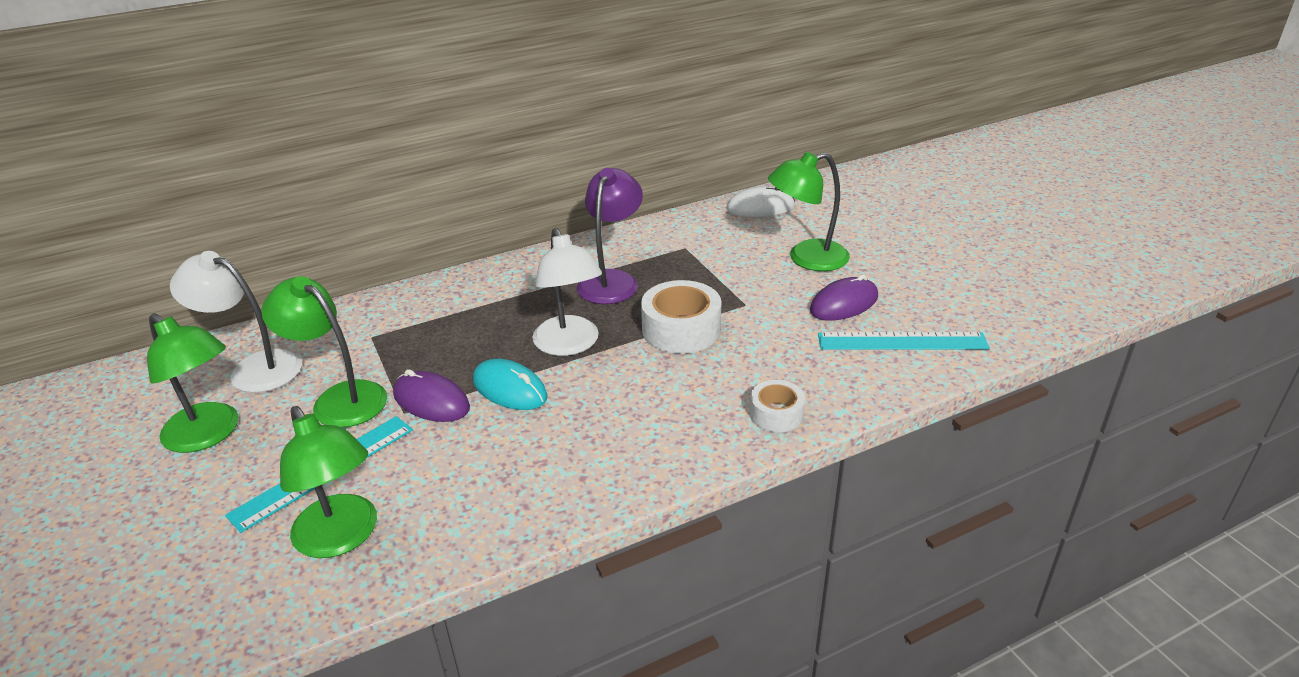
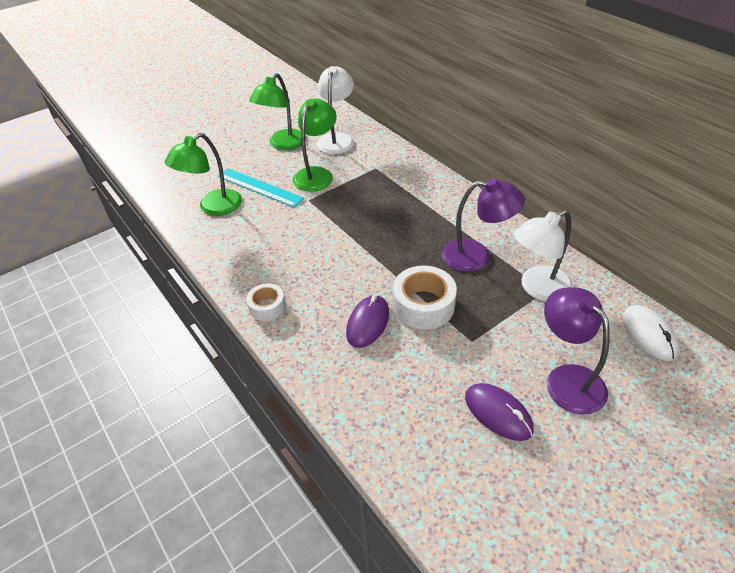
camera: 80 degrees right, 10 degrees up
(431, 401) = (320, 207): purple mouse -> purple mouse (368, 323)
(510, 389) = (336, 235): turquoise mouse -> none
(570, 345) = (388, 251): white lamp -> white lamp (537, 288)
(776, 414) = (331, 374): white tape -> white tape (267, 307)
(806, 258) = (567, 379): green lamp -> purple lamp
(902, 341) = (450, 463): turquoise ruler -> none

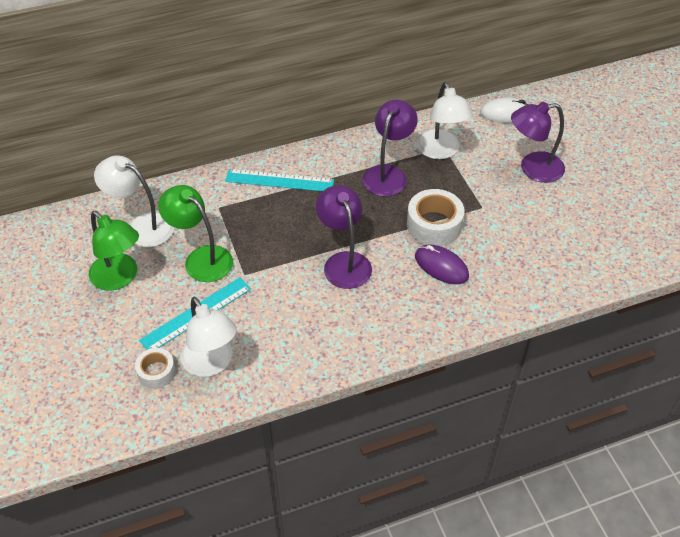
camera: 75 degrees left, 5 degrees up
(213, 207) = (211, 364): green lamp -> white lamp
(267, 307) = (395, 336): white tape -> white tape (156, 372)
(345, 253) = (344, 262): none -> purple lamp
(425, 191) = (279, 180): none -> turquoise ruler
(498, 413) = (552, 214): purple mouse -> none

